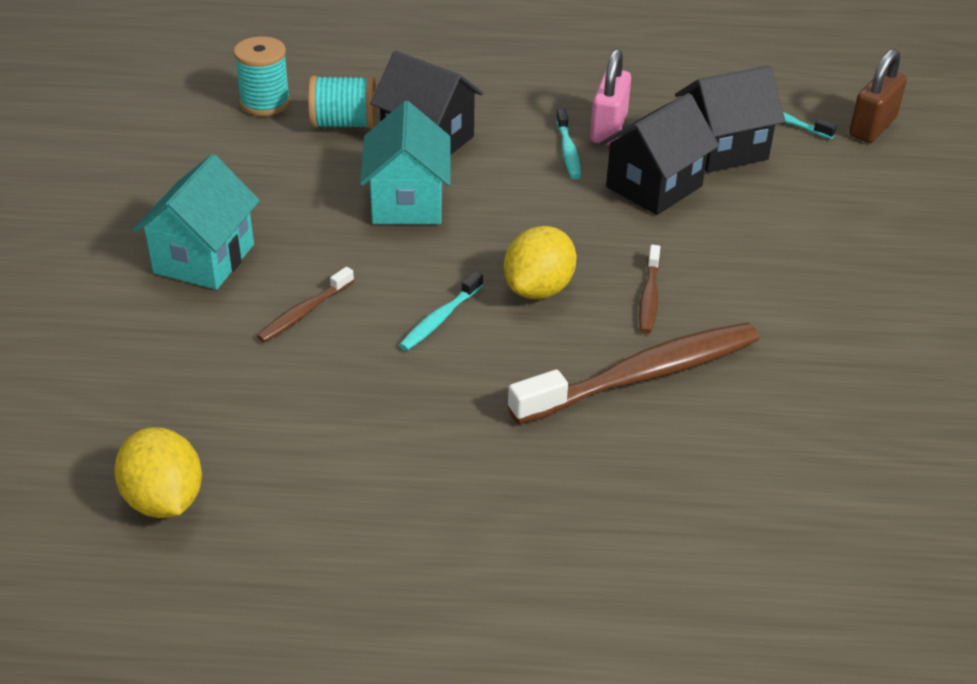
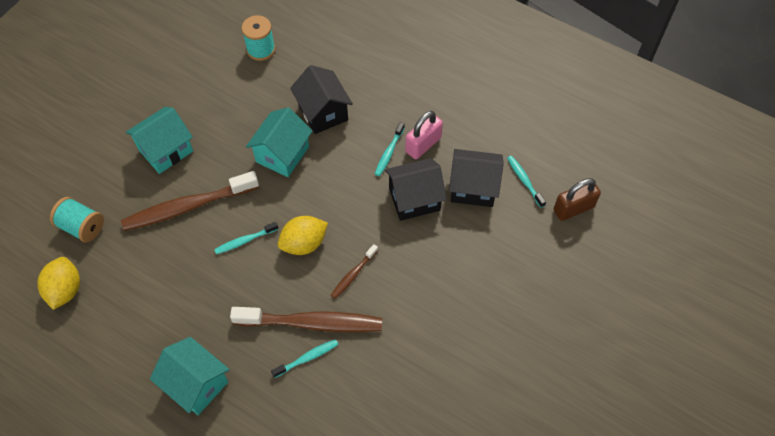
camera: 30 degrees right, 20 degrees up
(304, 312) = (188, 207): brown toothbrush -> brown toothbrush, size x2.12
(344, 124) = (289, 82): turquoise spool -> turquoise spool (82, 227)
(526, 530) = (196, 384): none -> turquoise house
(677, 420) = (307, 358): none -> turquoise toothbrush

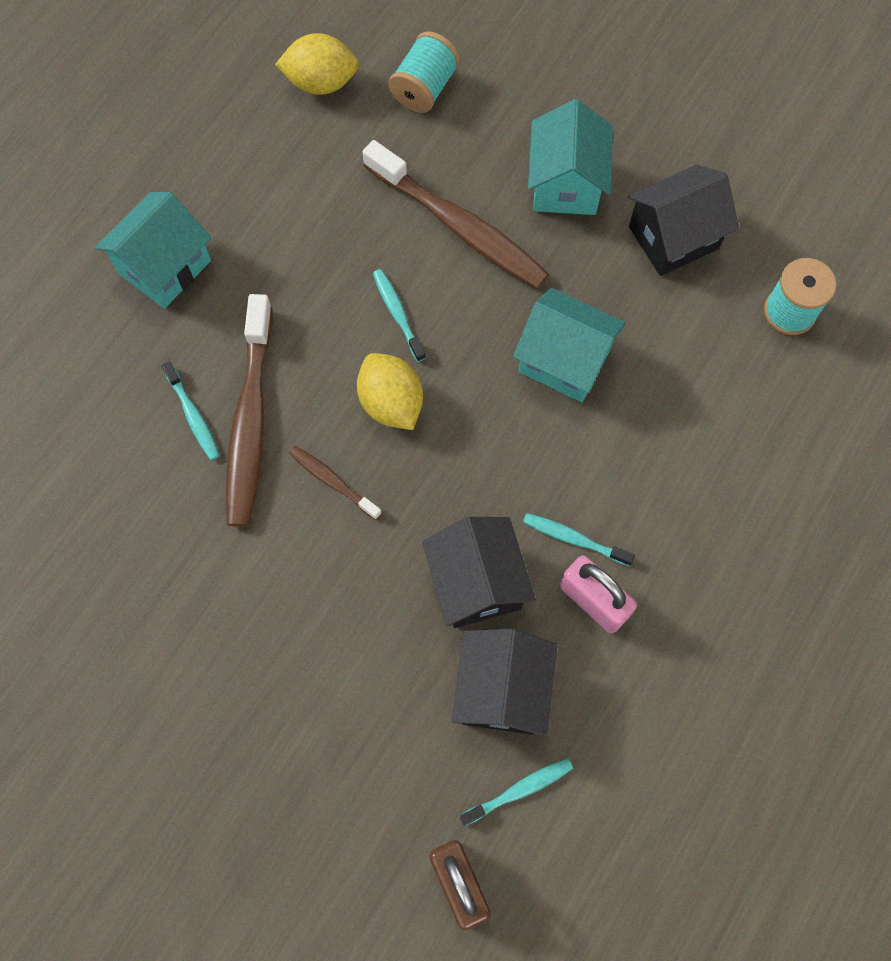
camera: 90 degrees right, 10 degrees up
(166, 150) = (565, 184): turquoise house -> turquoise house turned 45 degrees clockwise
(188, 207) = (459, 226): brown toothbrush -> brown toothbrush turned 150 degrees clockwise
(323, 112) = (655, 423): black house -> black house (673, 238)

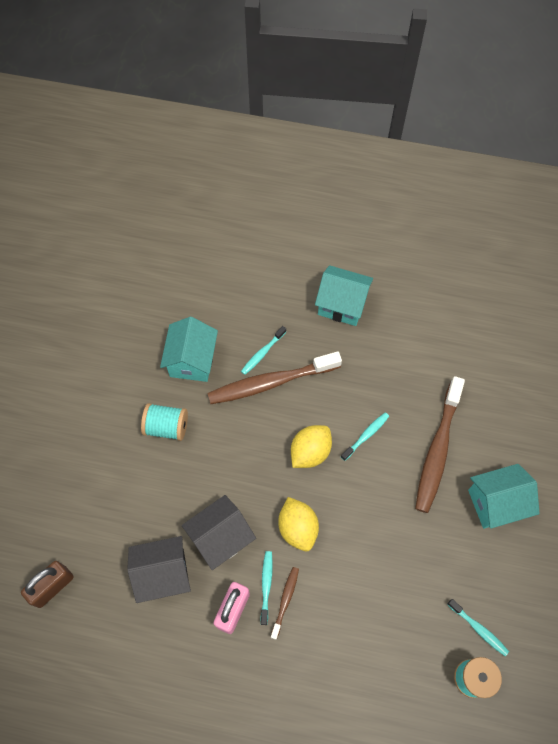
camera: 70 degrees right, 5 degrees down
(321, 82) = (494, 339): yellow lemon -> yellow lemon (298, 528)
(332, 481) = (252, 438): brown toothbrush -> brown toothbrush (285, 600)
(424, 88) = (520, 397): turquoise spool -> turquoise spool (166, 427)
(519, 790) = (111, 603): turquoise toothbrush -> turquoise toothbrush (478, 629)
(564, 360) = (376, 542): turquoise house -> turquoise house (192, 360)
(673, 238) = (490, 583): black house -> none

